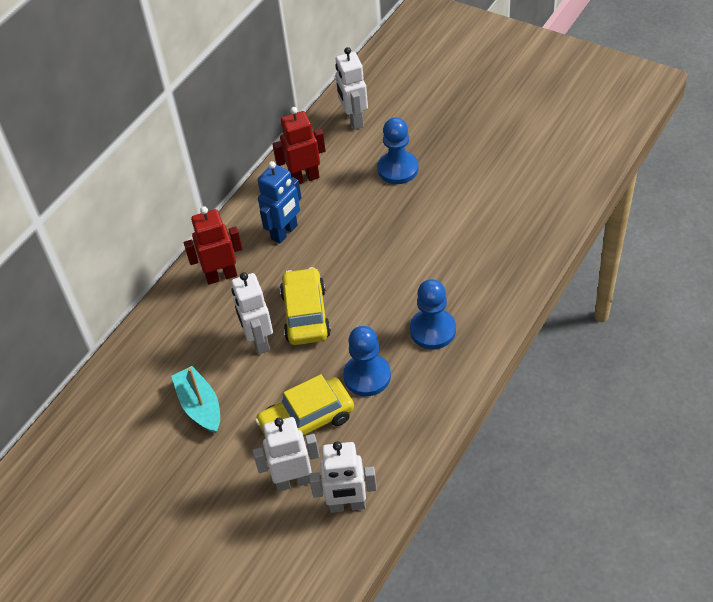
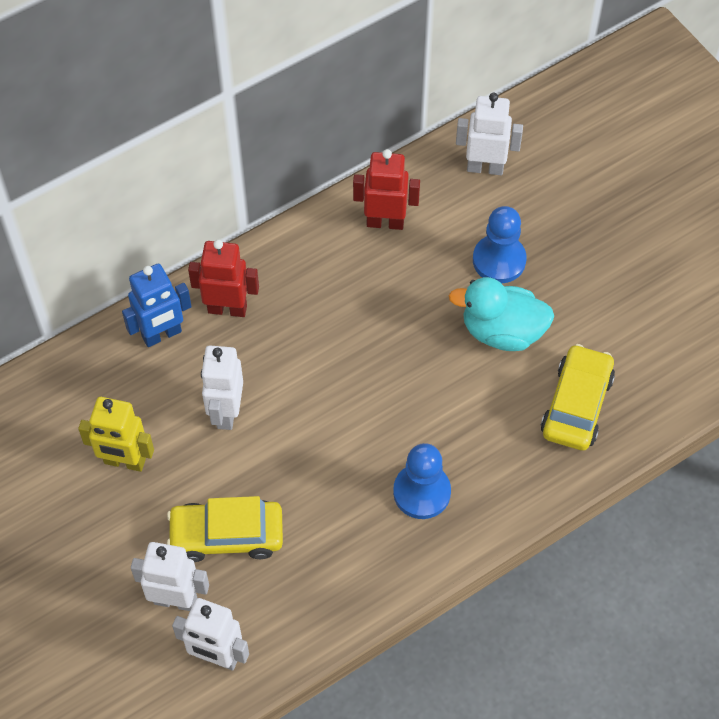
camera: 20 degrees right, 10 degrees up
(200, 406) = (124, 462): turquoise boat -> yellow robot
(285, 232) = (325, 285): blue robot -> blue robot (162, 335)
(305, 314) = (293, 403): yellow car -> yellow car (576, 405)
(354, 120) = (485, 167): white robot -> white robot turned 90 degrees clockwise
(367, 376) = (319, 514): blue pawn -> none
(426, 209) = (502, 331): none -> turquoise duck

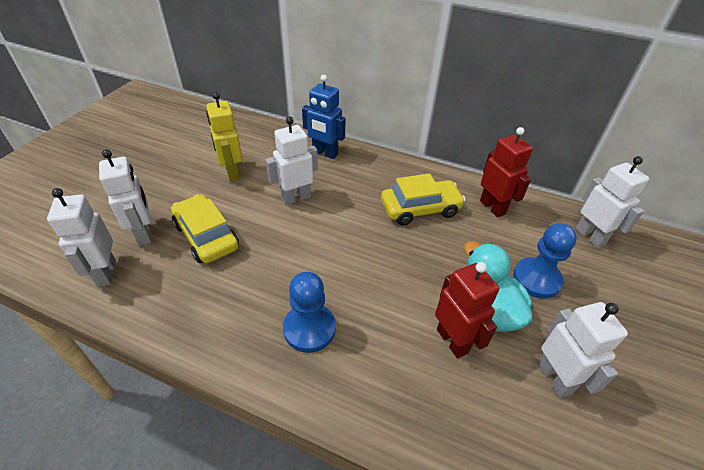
camera: 55 degrees right, 15 degrees down
(227, 308) = (364, 169): red robot -> red robot (452, 341)
(576, 405) = (476, 403): yellow car -> yellow car (420, 209)
(594, 330) = (554, 378): none -> white robot

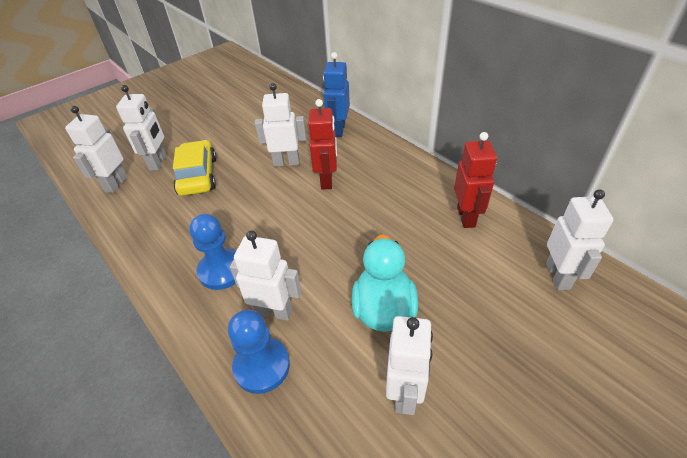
camera: 30 degrees right, 0 degrees up
(232, 173) = (251, 130): yellow robot -> none
(325, 153) = (338, 130): blue robot -> blue robot turned 45 degrees clockwise
(392, 350) = (274, 311): none -> white robot
(420, 209) = (390, 199): yellow car -> none
(452, 341) = (332, 323): red robot -> red robot (327, 180)
(536, 279) = (459, 298): blue pawn -> blue pawn (262, 366)

